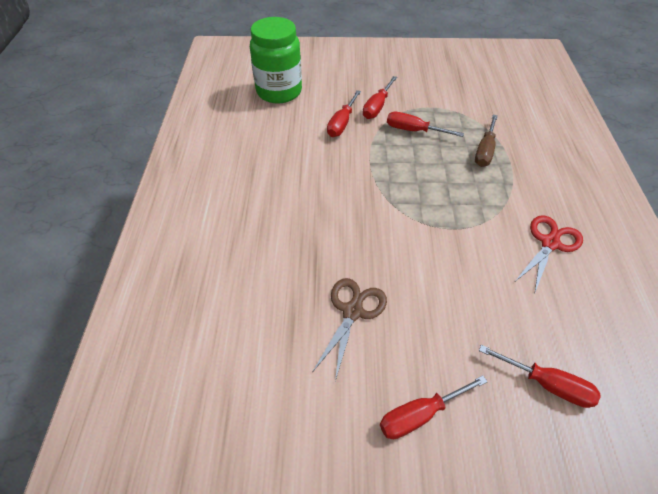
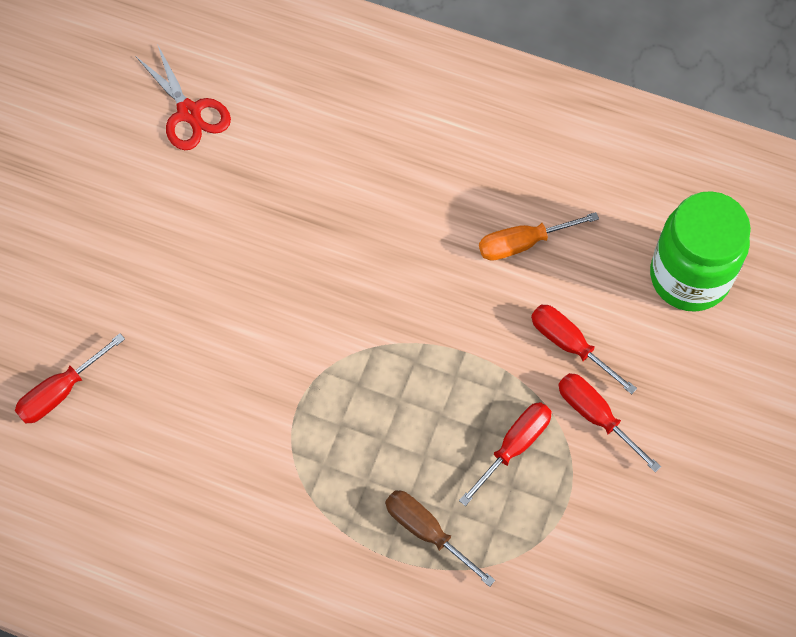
camera: 110 degrees right, 15 degrees up
(286, 154) = (523, 243): none -> orange screwdriver
(352, 311) = (229, 238): brown scissors -> none
(420, 414) = (91, 257): red screwdriver -> none
(549, 243) = (223, 514): red scissors -> red scissors (189, 112)

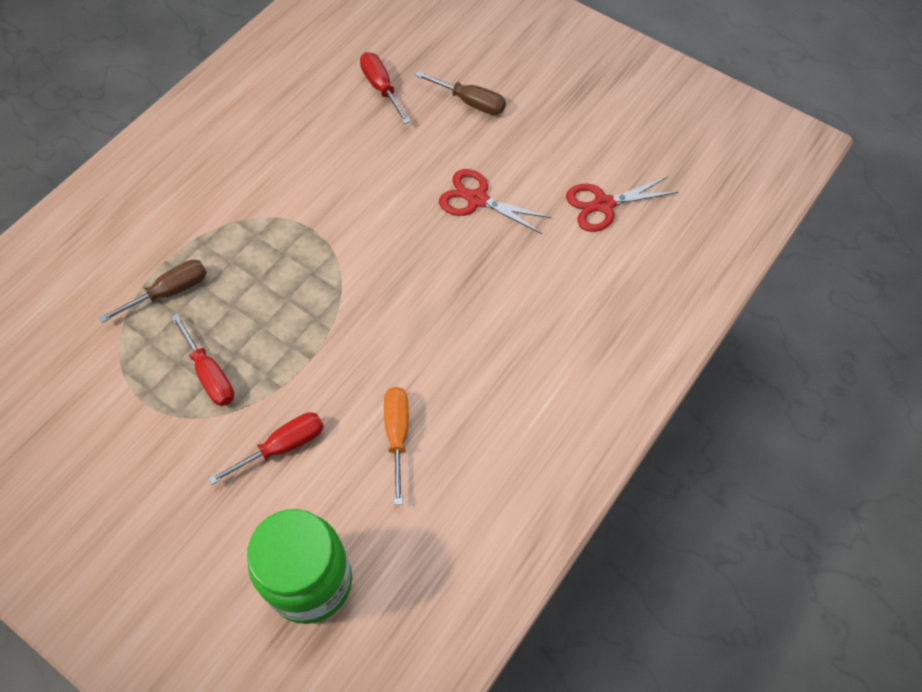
camera: 105 degrees right, 5 degrees down
(64, 282) = (470, 102): none -> brown screwdriver
(213, 239) = (477, 199): none -> red scissors
(596, 417) = (207, 449): red screwdriver -> none

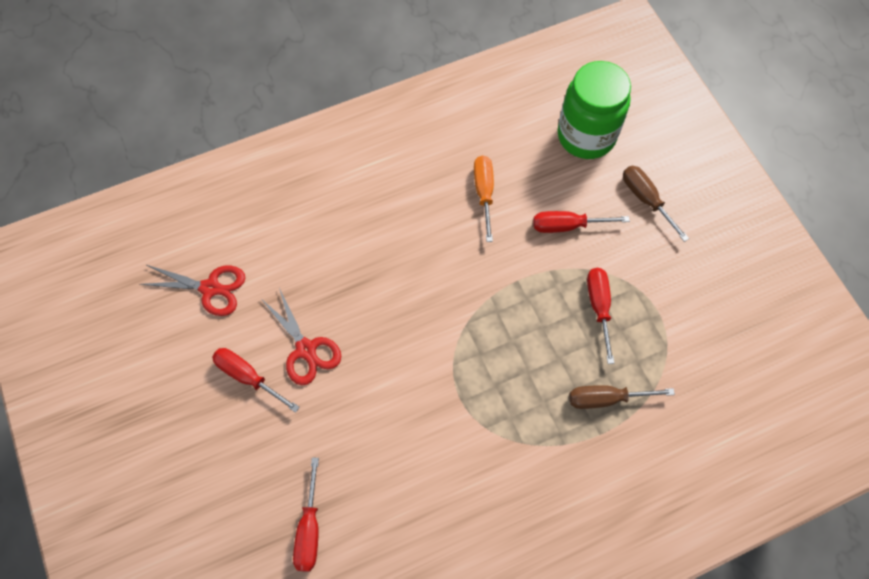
camera: 150 degrees left, 5 degrees up
(397, 436) = (484, 193): orange screwdriver -> orange screwdriver turned 150 degrees clockwise
(470, 102) = (239, 460): brown screwdriver -> brown screwdriver (646, 200)
(510, 157) = (248, 377): none -> red screwdriver

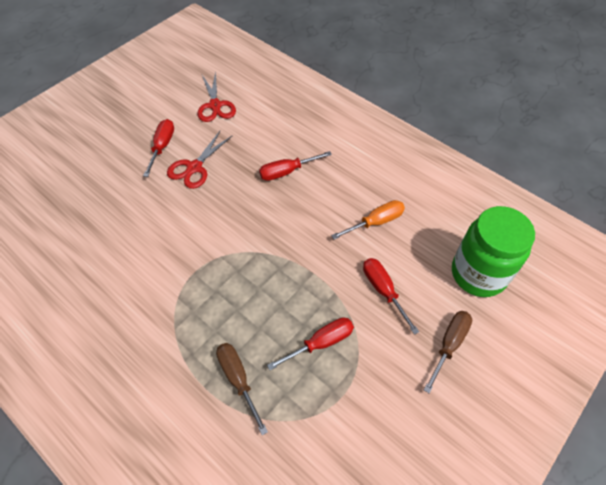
camera: 65 degrees right, 10 degrees down
(309, 528) = (67, 219): red screwdriver -> red screwdriver (287, 172)

